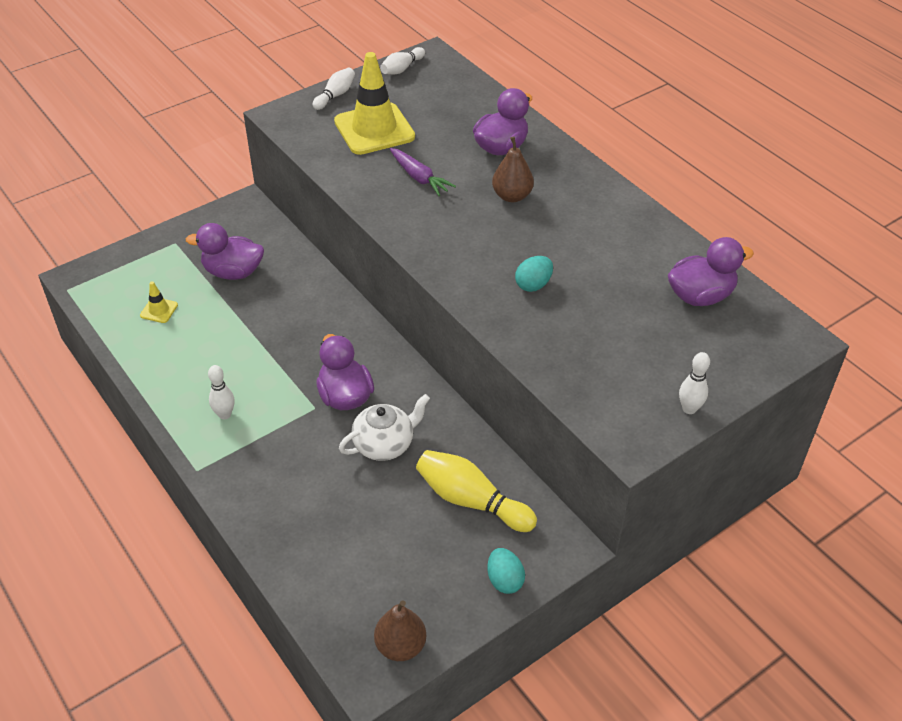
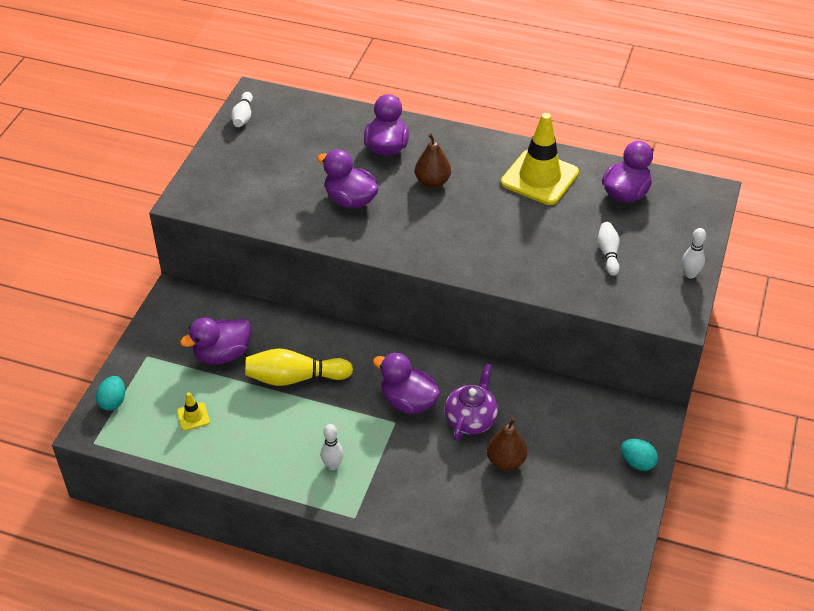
camera: 35 degrees left, 0 degrees up
(335, 95) = (213, 163): white bowling pin -> white bowling pin (608, 253)
(374, 129) = (275, 177): yellow traffic cone -> yellow traffic cone (539, 178)
(384, 444) = (471, 419): white teapot -> purple teapot
(400, 646) = (614, 545): brown pear -> brown pear (506, 461)
(419, 177) = (350, 200): purple carrot -> purple duck
(471, 501) = (567, 423): yellow bowling pin -> yellow bowling pin (295, 378)
(533, 285) = (512, 241): turquoise egg -> turquoise egg (113, 402)

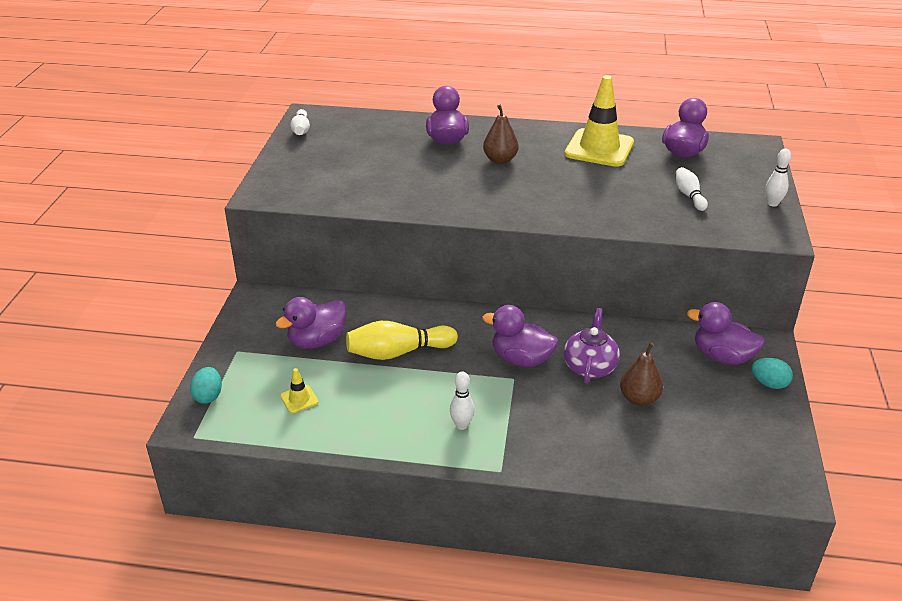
camera: 10 degrees left, 10 degrees down
(350, 200) = (426, 180): purple duck -> purple duck (722, 356)

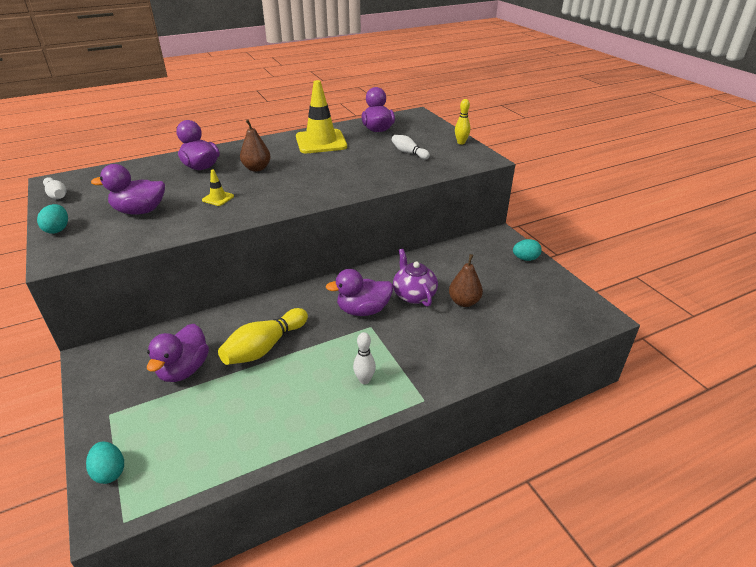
camera: 35 degrees left, 0 degrees up
(278, 166) = (58, 229): none -> turquoise egg
(299, 399) = (208, 428): yellow traffic cone -> yellow traffic cone (218, 198)
(722, 356) = (485, 254): purple duck -> purple duck (140, 211)
(772, 203) = (461, 142): white bowling pin -> yellow bowling pin

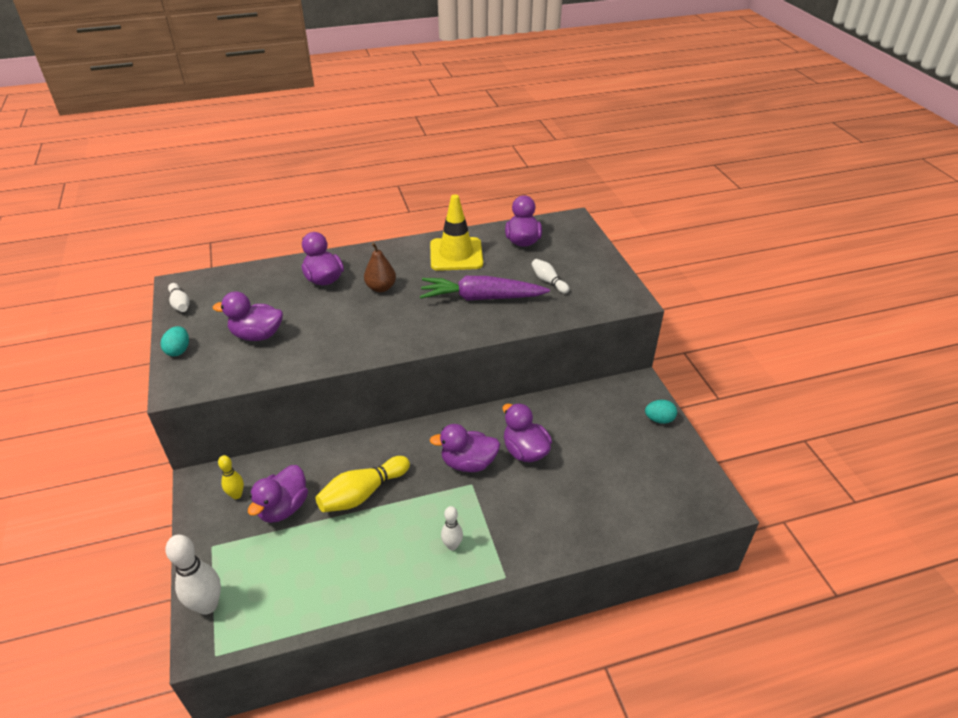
camera: 10 degrees right, 5 degrees up
(110, 472) = (207, 605): turquoise egg -> white bowling pin
(218, 198) = (335, 326): yellow traffic cone -> none
(352, 168) = (481, 298): none -> purple carrot
(414, 295) = (525, 451): purple teapot -> purple duck
(461, 142) = (611, 271): yellow bowling pin -> yellow bowling pin (236, 495)
(464, 302) = (576, 467): brown pear -> none

